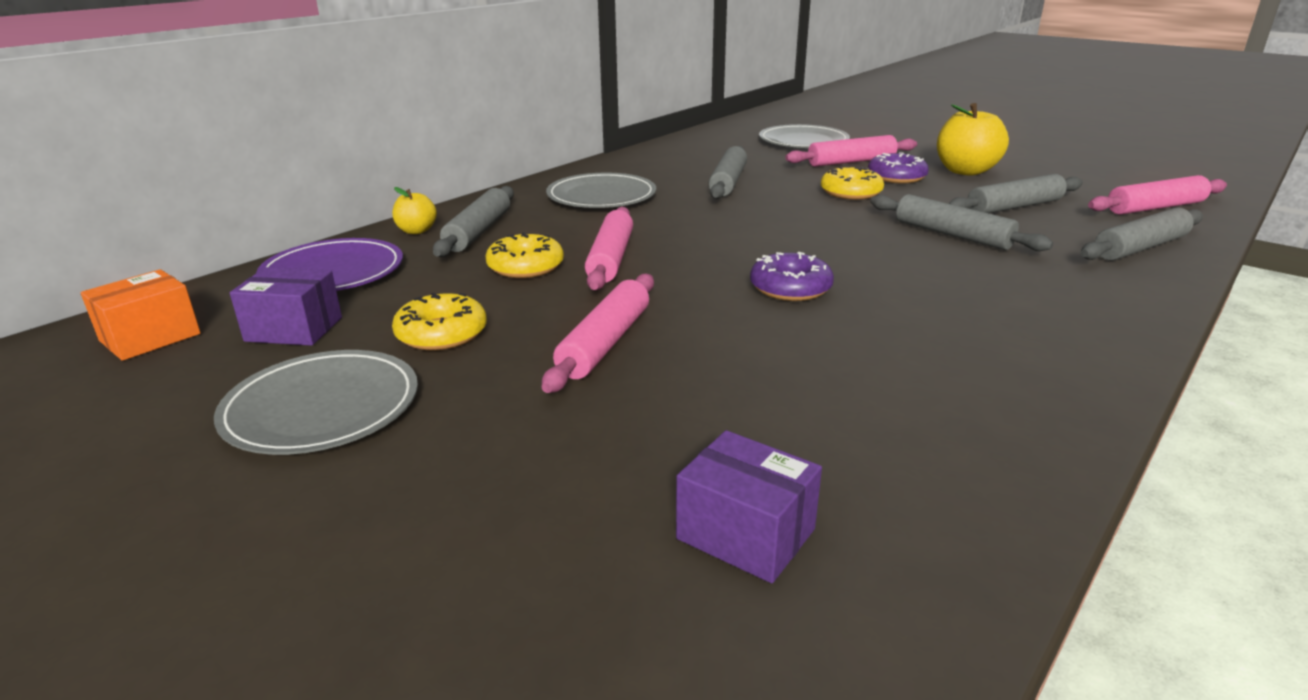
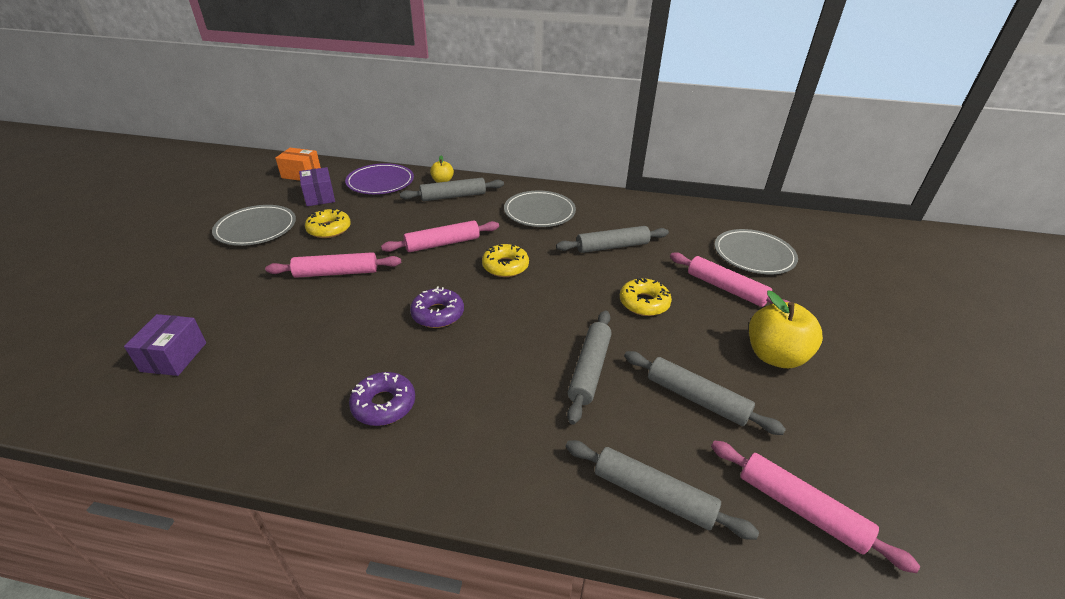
camera: 60 degrees right, 10 degrees up
(525, 267) = (416, 223): yellow donut -> yellow donut (505, 266)
(896, 177) = (709, 319): purple donut -> purple donut (384, 404)

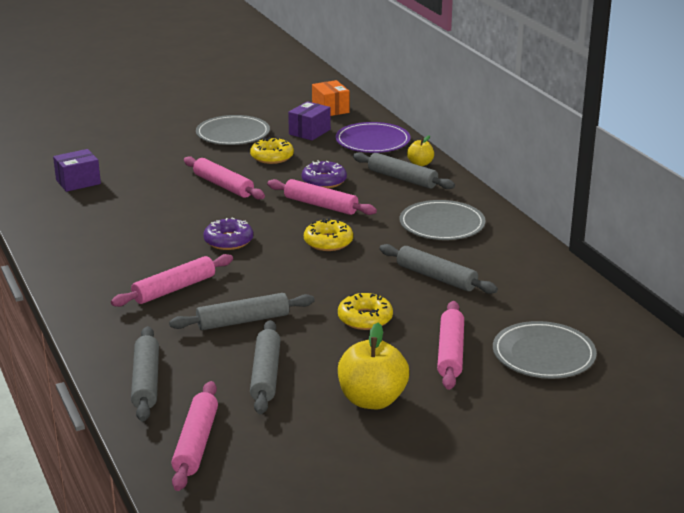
camera: 55 degrees right, 10 degrees down
(384, 404) = (117, 262): purple donut -> purple donut (324, 181)
(486, 387) = (174, 289): none -> pink rolling pin

